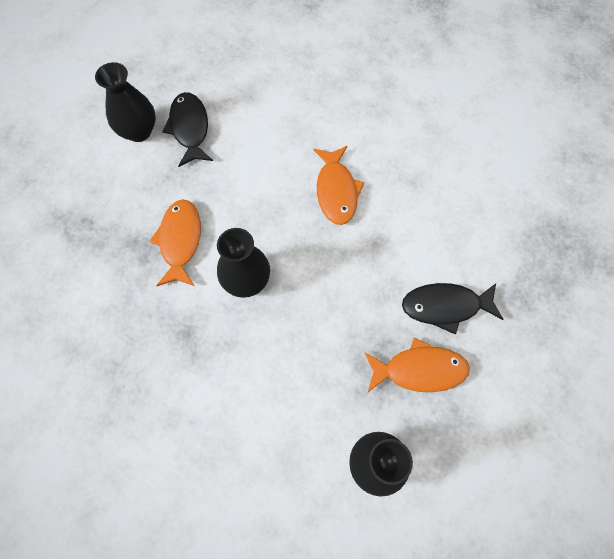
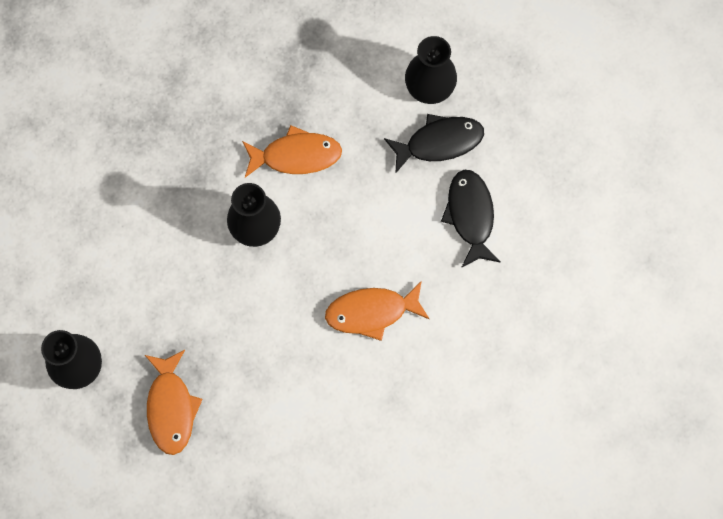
camera: 85 degrees right, 5 degrees up
(445, 306) = (241, 435): black fish -> black fish (470, 216)

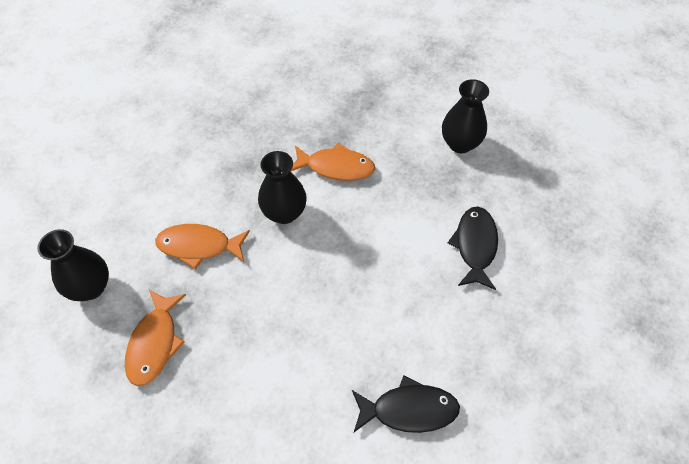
camera: 15 degrees right, 15 degrees down
(372, 312) = (365, 305): orange fish -> orange fish (199, 246)
(439, 143) = (459, 184): black fish -> black fish (409, 409)

